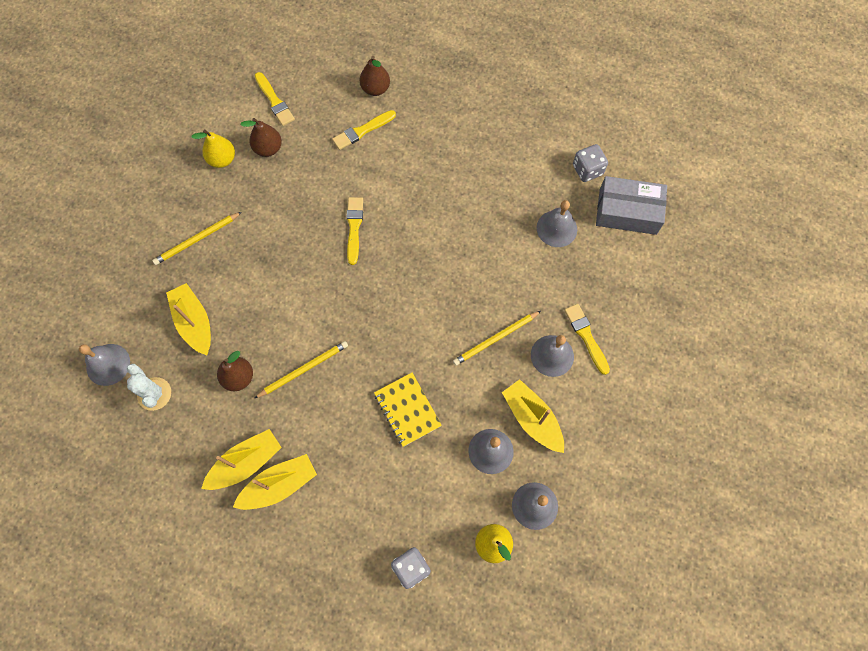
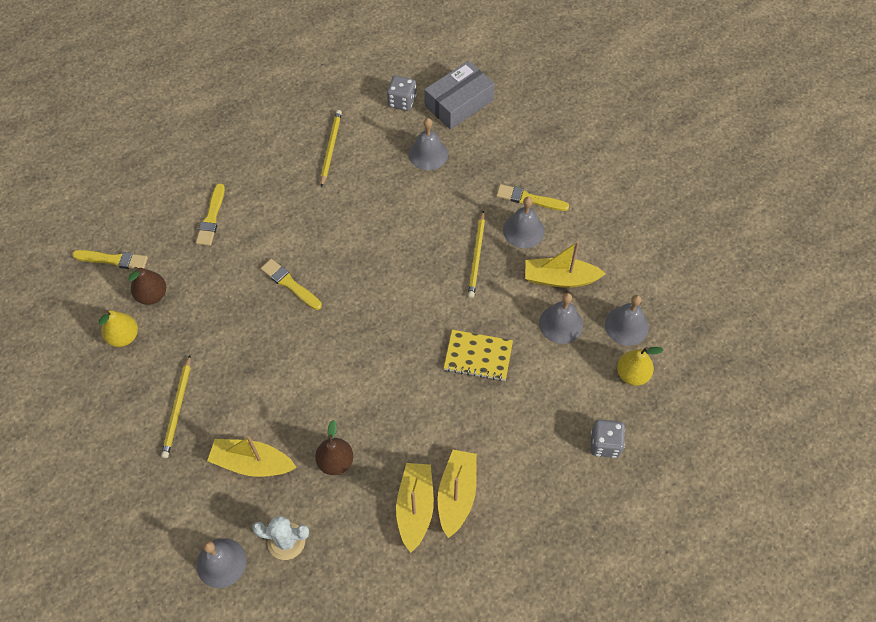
camera: 50 degrees left, 10 degrees down
(303, 369) = (375, 407): yellow pencil -> yellow pencil (331, 148)
(375, 89) = (184, 182): brown pear -> none

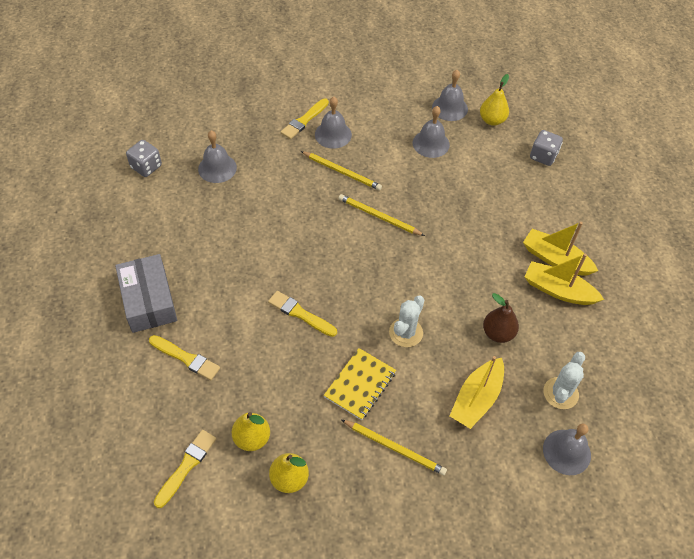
camera: 70 degrees left, 5 degrees down
(152, 295) = (252, 438): brown pear -> yellow pear
(290, 284) = (300, 314): yellow brush -> yellow brush turned 60 degrees clockwise
(303, 378) = (406, 332): none -> white cactus
(331, 148) = (164, 235): yellow pencil -> yellow pencil (379, 216)
(459, 103) = (176, 129): grey box -> grey box (148, 300)
(478, 356) = (437, 204): yellow notebook -> yellow notebook (360, 385)
(560, 279) = (390, 129): yellow boat -> none

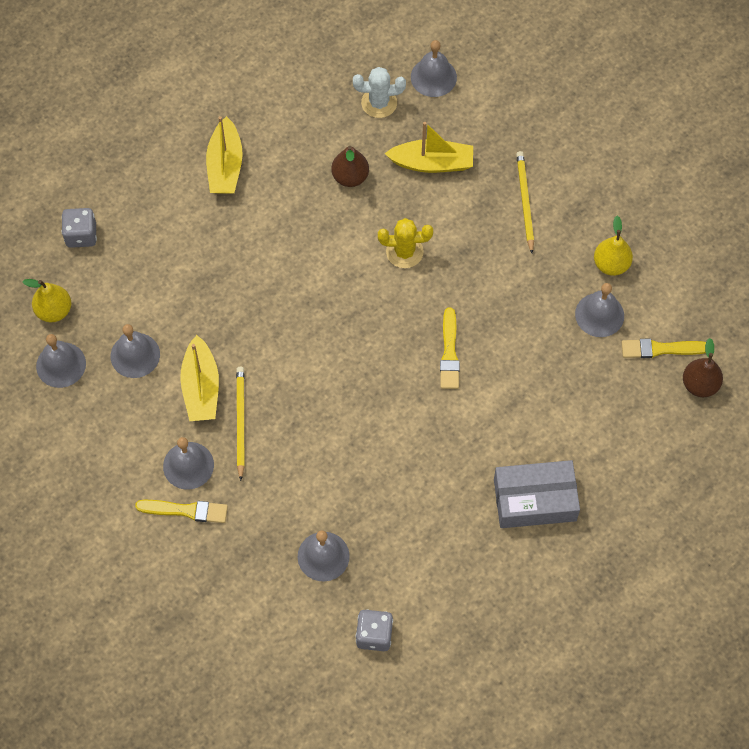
camera: 120 degrees left, 10 degrees up
(133, 475) = (700, 384): none -> brown pear
(148, 300) = (535, 500): grey box -> grey box turned 45 degrees clockwise
(186, 358) = (568, 420): yellow brush -> none
(252, 438) = (599, 314): yellow pear -> grey bell
(360, 385) = (486, 260): yellow notebook -> none
(379, 216) = (279, 350): yellow pencil -> none
(406, 332) = (404, 252): white cactus -> yellow cactus
(558, 290) = (263, 148): yellow boat -> yellow boat (201, 387)

